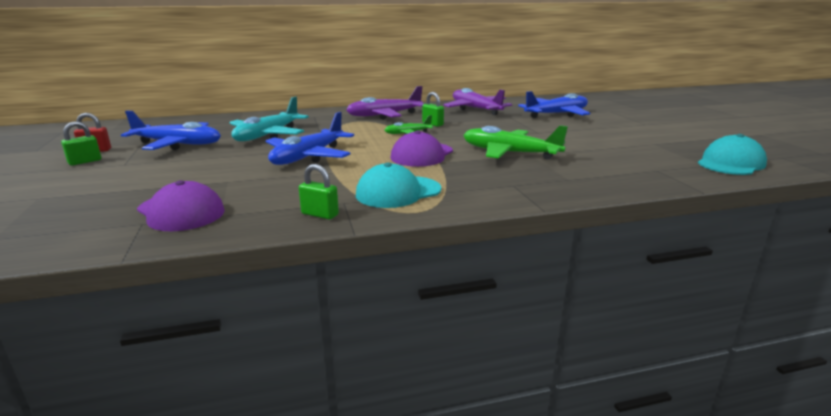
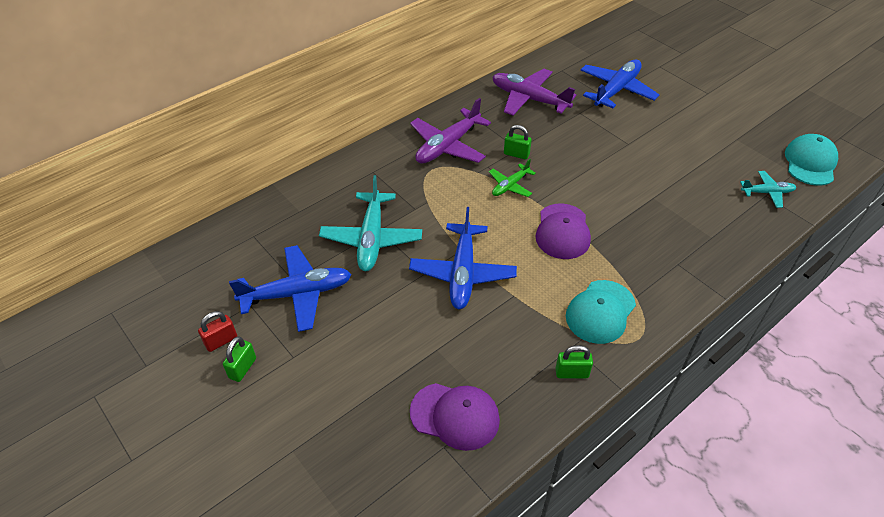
camera: 25 degrees left, 25 degrees up
(509, 153) = (634, 201): green plane -> none
(661, 169) = (767, 193): none -> turquoise plane

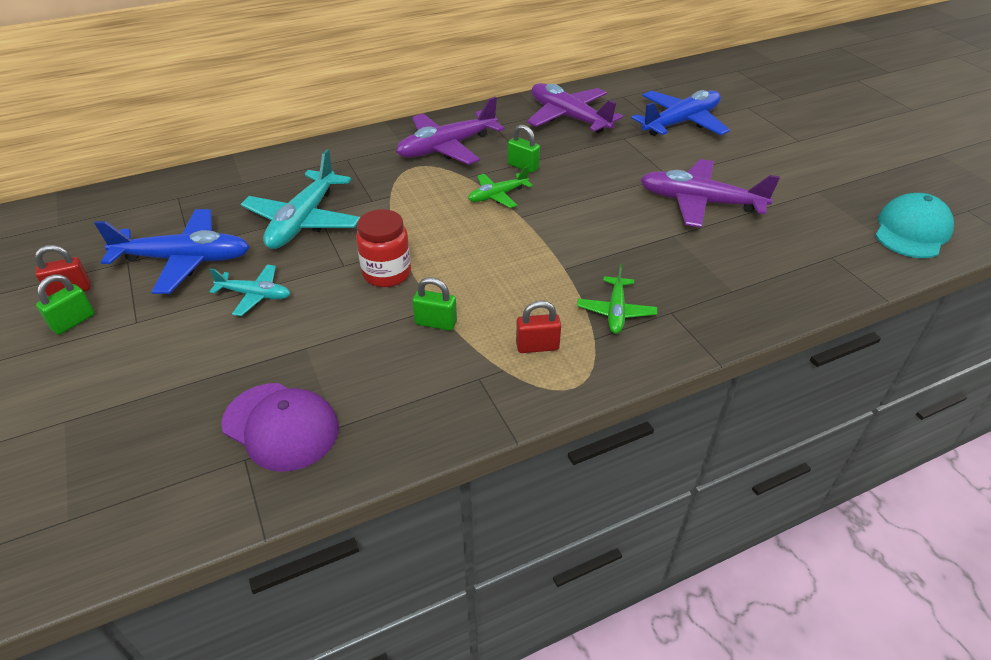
camera: 15 degrees right, 5 degrees down
(462, 273) = (387, 273): blue plane -> red jar
(562, 231) = (536, 251): purple cap -> none
(571, 373) = (460, 409): green padlock -> green padlock (436, 323)
(600, 312) = (537, 346): turquoise cap -> red padlock
(641, 271) = (616, 312): none -> green plane
(660, 164) = (699, 202): none -> purple plane
(767, 193) = (835, 254): turquoise plane -> turquoise plane (255, 295)

